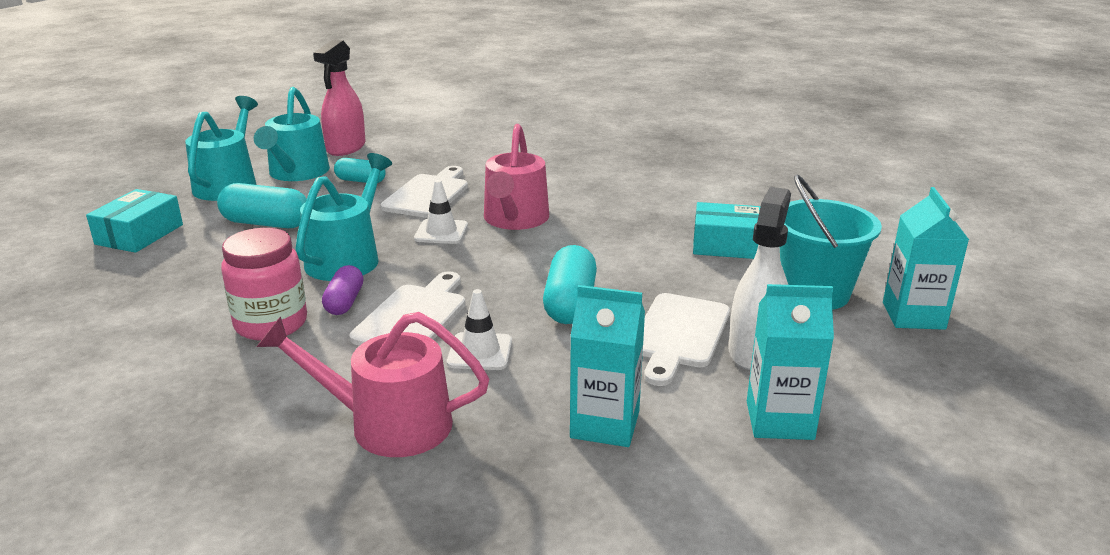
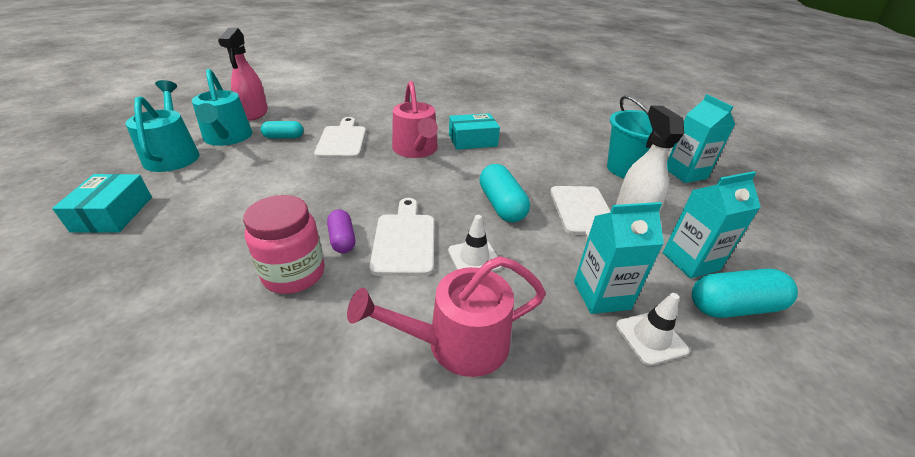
camera: 25 degrees left, 10 degrees up
(266, 223) = (229, 183): turquoise capsule -> turquoise capsule (733, 306)
(347, 258) = (317, 201): turquoise watering can -> none
(441, 232) = (373, 167): white traffic cone -> white traffic cone (651, 338)
(728, 245) = (556, 146): turquoise box -> turquoise box (472, 140)

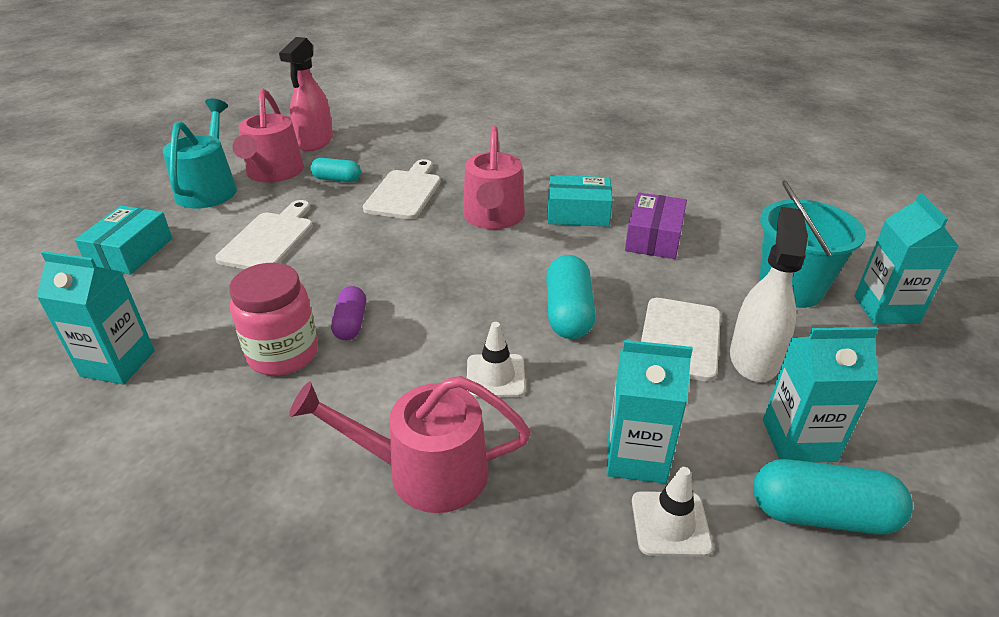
camera: 20 degrees right, 0 degrees up
(132, 312) = (118, 363): none -> turquoise carton
(227, 138) = (273, 173): turquoise watering can -> pink watering can
(404, 240) = (422, 337): white cutting board -> white cutting board (269, 239)
(529, 150) = (654, 238): none -> purple box

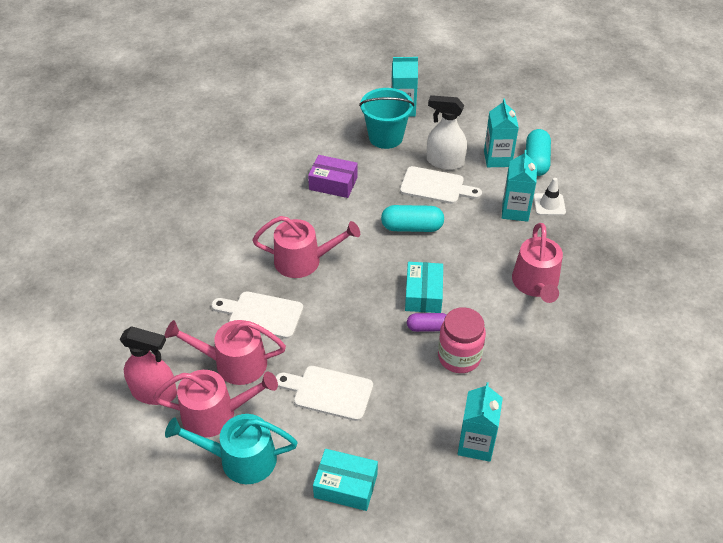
camera: 90 degrees left, 10 degrees up
(337, 179) = (234, 363): turquoise capsule -> pink watering can
(495, 376) = (468, 259): white traffic cone -> none
(578, 213) = (300, 216): turquoise box -> turquoise box (423, 294)

